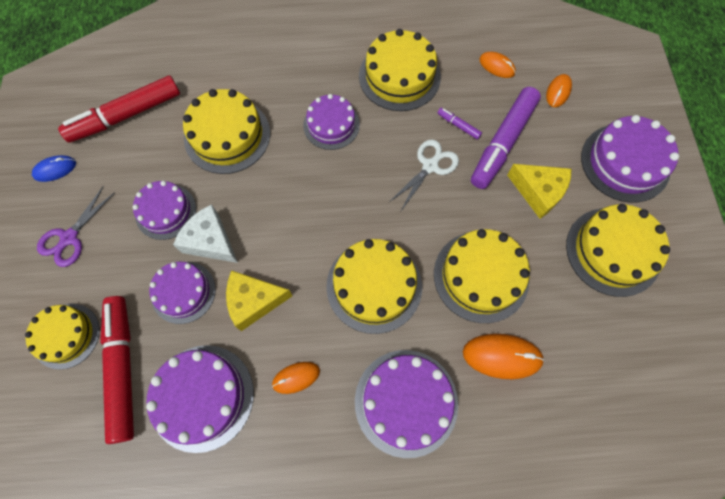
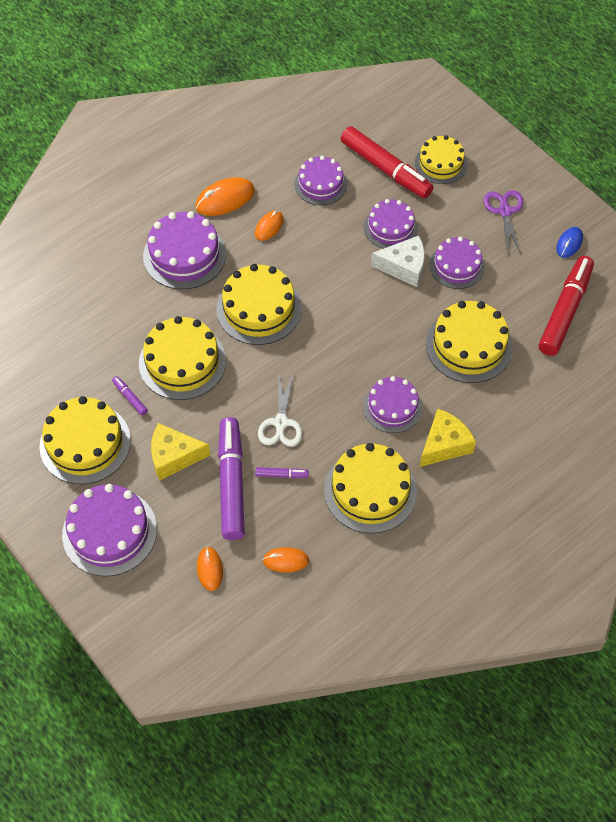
camera: 145 degrees right, 10 degrees down
(202, 397) = (320, 184): purple cake -> purple cake, size x0.66
(254, 301) = (336, 250): yellow cheese -> yellow cheese (444, 444)
(502, 356) = (134, 318): orange mouse -> orange mouse (225, 199)
(550, 270) = (130, 398): none -> purple marker

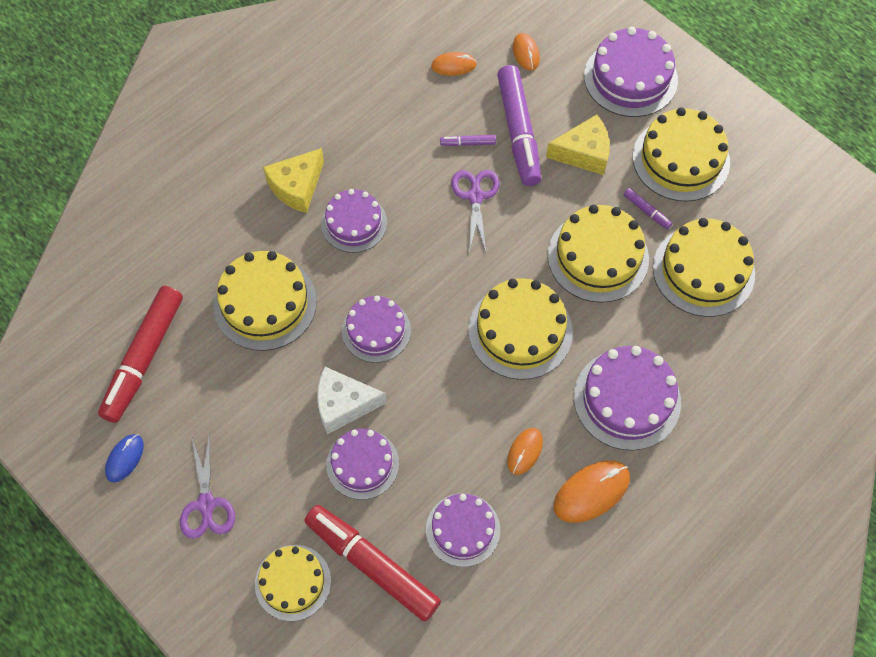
camera: 175 degrees right, 5 degrees up
(281, 423) = (475, 196): white scissors -> purple scissors
(370, 490) = (374, 135): yellow cake -> yellow cake (703, 270)
(457, 266) = (275, 412): purple cake -> purple cake (376, 330)

